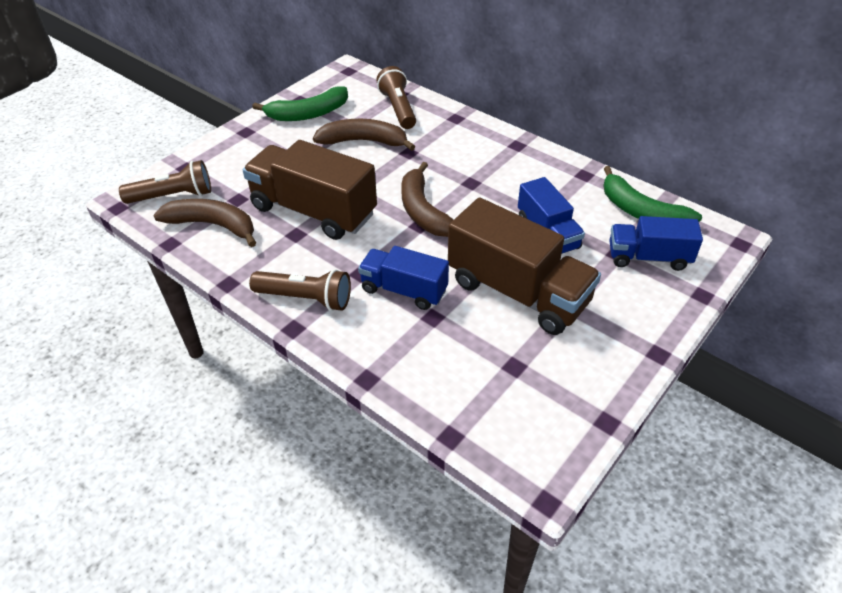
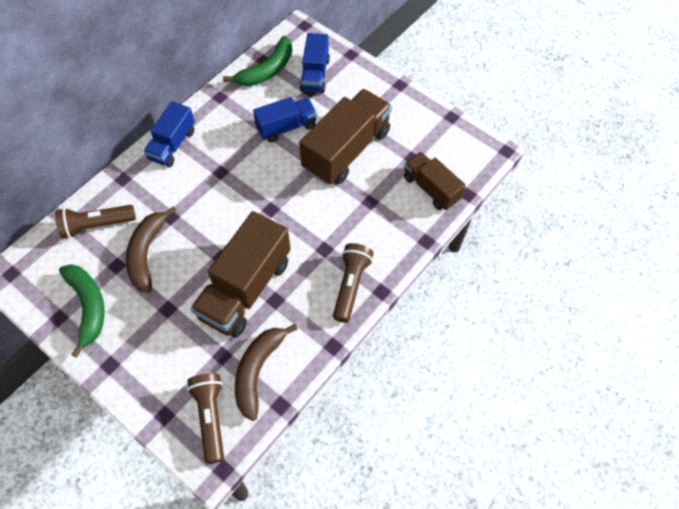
camera: 90 degrees left, 15 degrees up
(404, 290) = (343, 219): blue truck -> blue truck (172, 145)
(423, 211) = (253, 206): brown banana -> none
(458, 388) = (431, 188): none -> brown truck

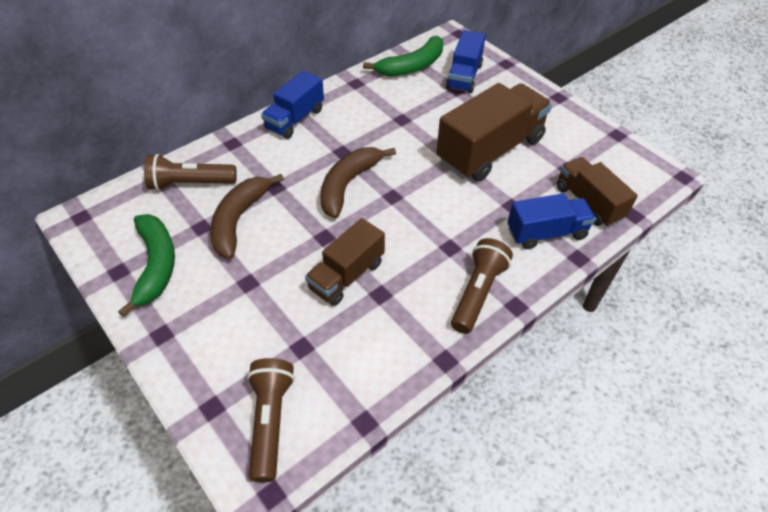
camera: 10 degrees right, 10 degrees down
(245, 288) = (346, 275): brown truck -> brown truck, size x0.60
(258, 371) = (343, 374): brown banana -> brown banana (348, 185)
(286, 127) = (424, 120): blue truck -> blue truck (546, 233)

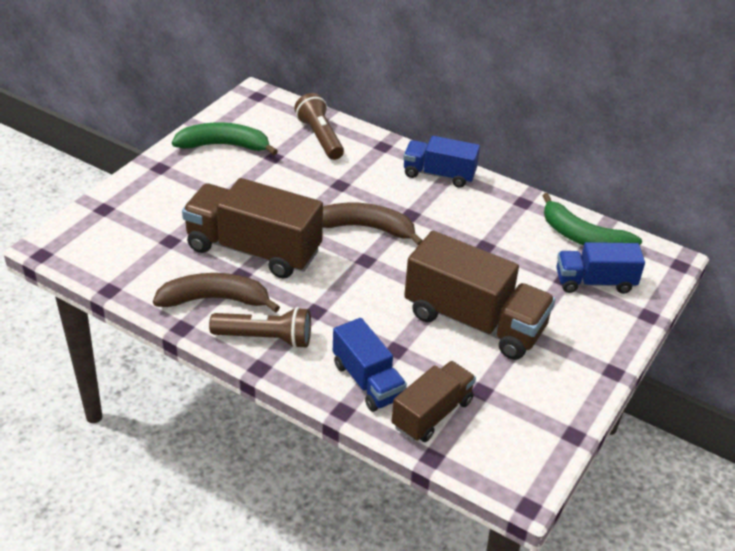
camera: 70 degrees right, 10 degrees down
(156, 265) = (224, 145): green banana -> green banana turned 150 degrees counterclockwise
(239, 220) = (290, 174): brown banana -> brown banana (215, 299)
(271, 421) = (99, 240): brown flashlight -> none
(346, 275) = (253, 250): brown truck -> brown truck, size x1.67

